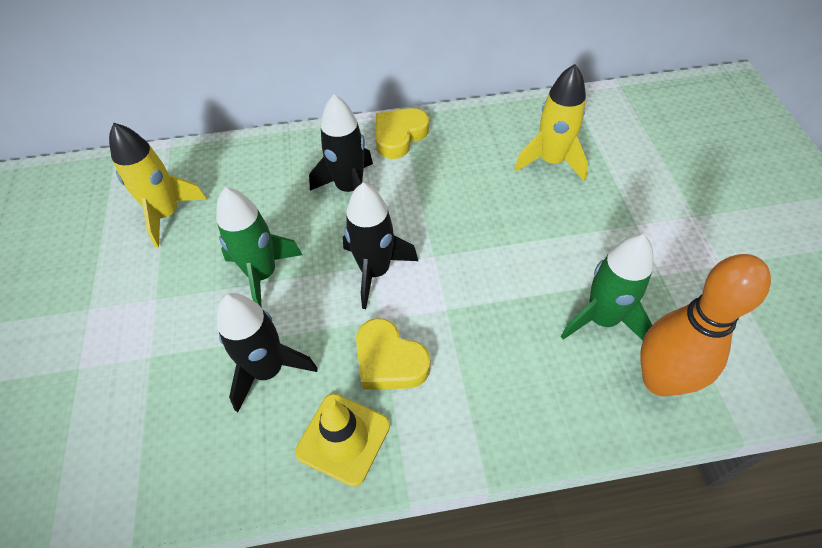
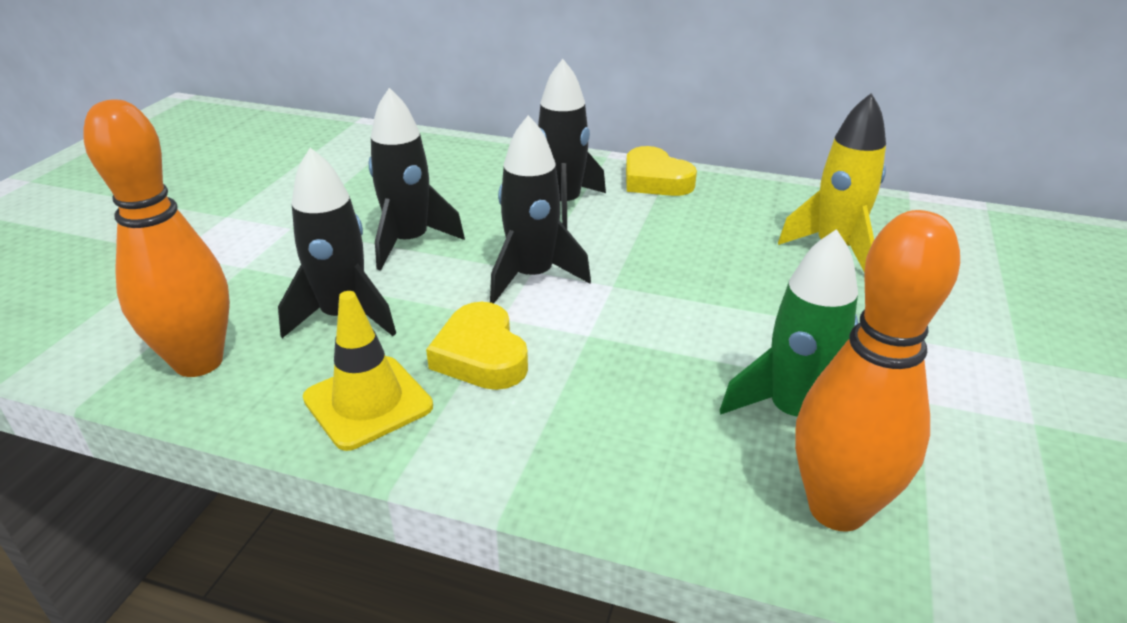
camera: 25 degrees right, 20 degrees down
(167, 214) = (360, 173): yellow rocket -> none
(192, 464) = (199, 362): none -> orange bowling pin
(262, 274) = (409, 242): green rocket -> black rocket
(399, 136) = (655, 180): yellow heart -> yellow heart turned 105 degrees counterclockwise

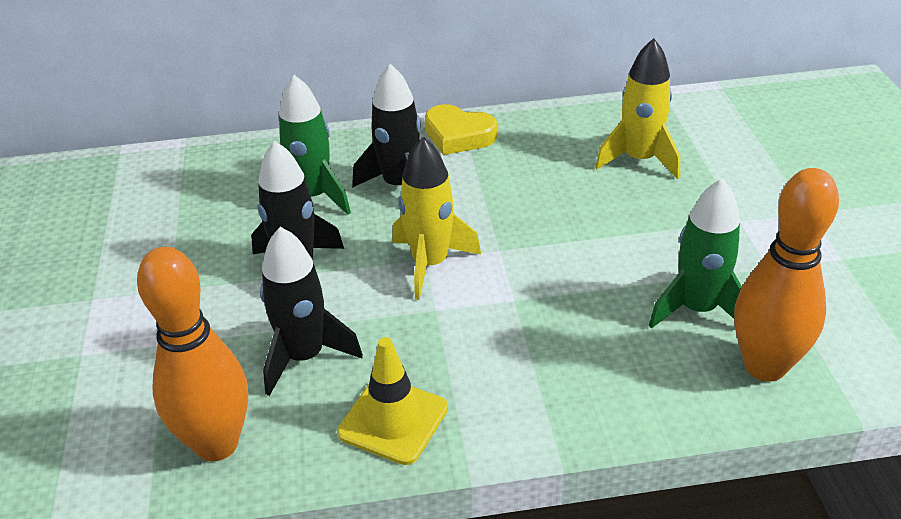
camera: 25 degrees left, 5 degrees up
(476, 192) = (313, 197): none -> green rocket
(481, 355) = (447, 348): yellow heart -> none
(532, 276) = (430, 264): black rocket -> yellow rocket

